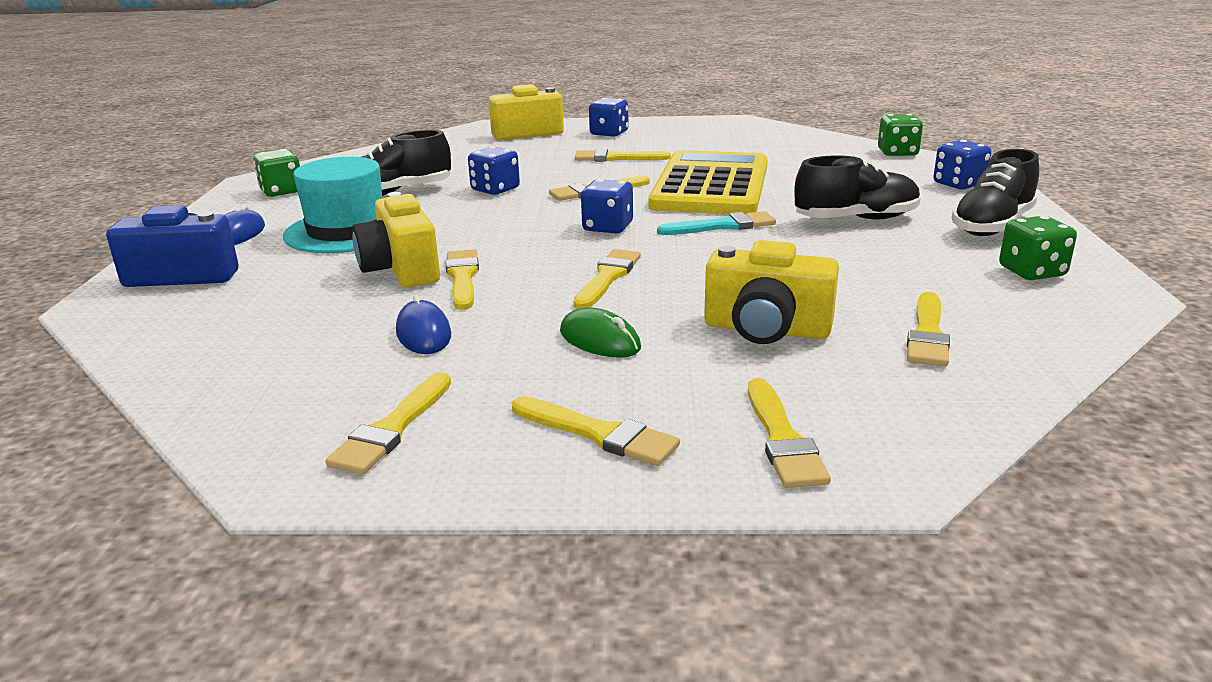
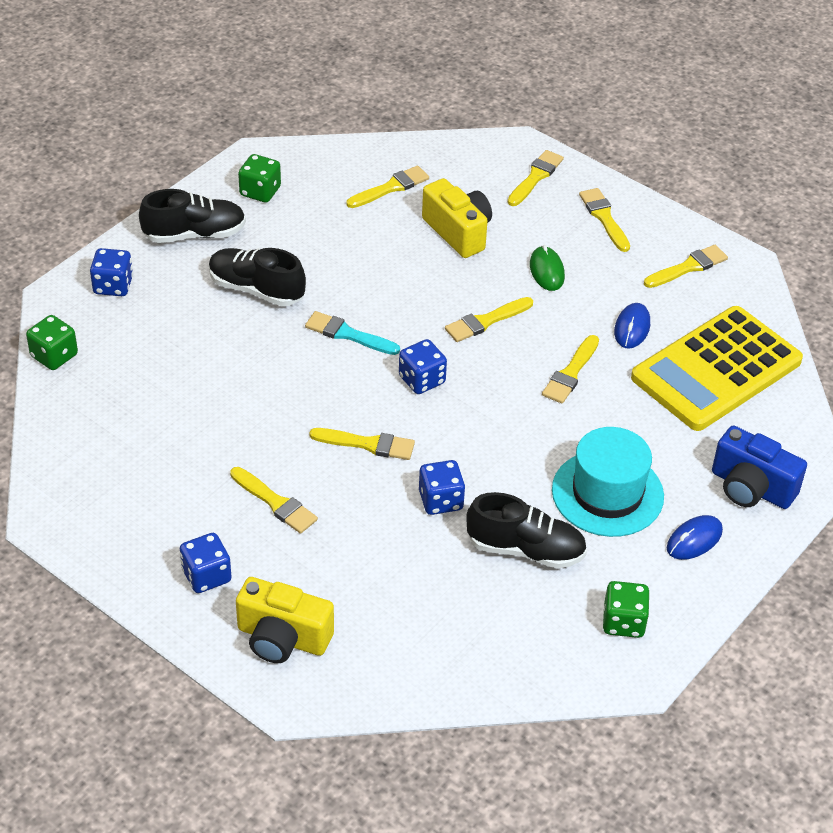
camera: 145 degrees left, 20 degrees up
(401, 269) = (602, 407): yellow camera -> none
(711, 186) = (275, 396): yellow calculator -> yellow calculator (716, 370)

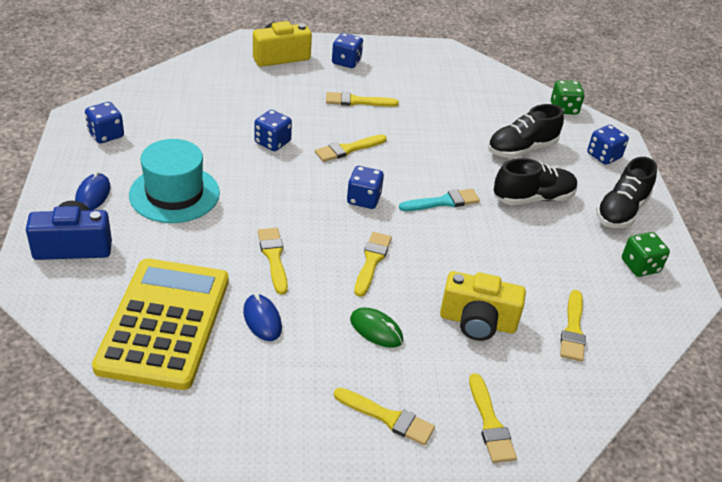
camera: 135 degrees right, 5 degrees down
(525, 550) = (197, 142): black shoe -> black shoe (521, 149)
(623, 622) = (106, 135): green dice -> blue dice
(688, 267) = (266, 411): yellow brush -> none

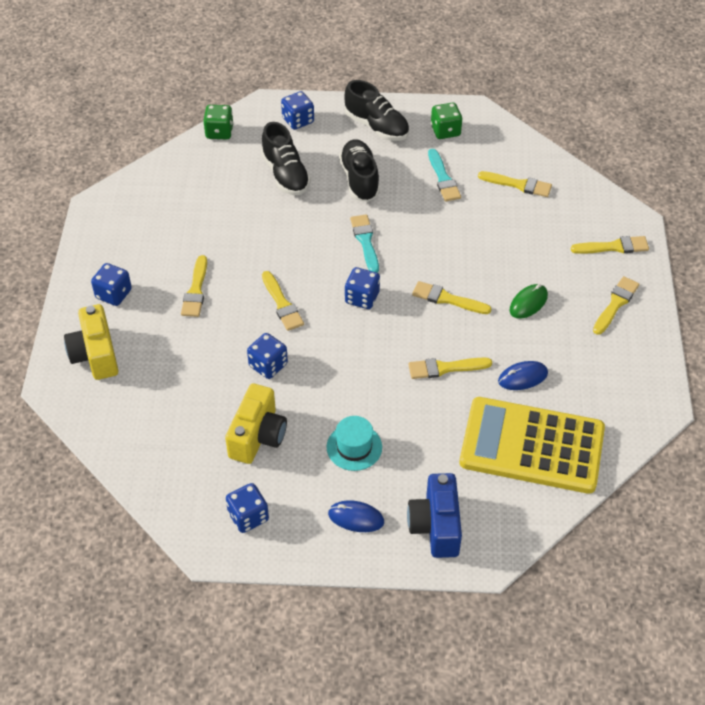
camera: 80 degrees left, 10 degrees up
(174, 194) = (354, 447): turquoise hat -> turquoise hat, size x0.61
(477, 322) = (515, 239): yellow camera -> yellow camera (258, 436)
(558, 262) = (443, 178): none -> turquoise brush

